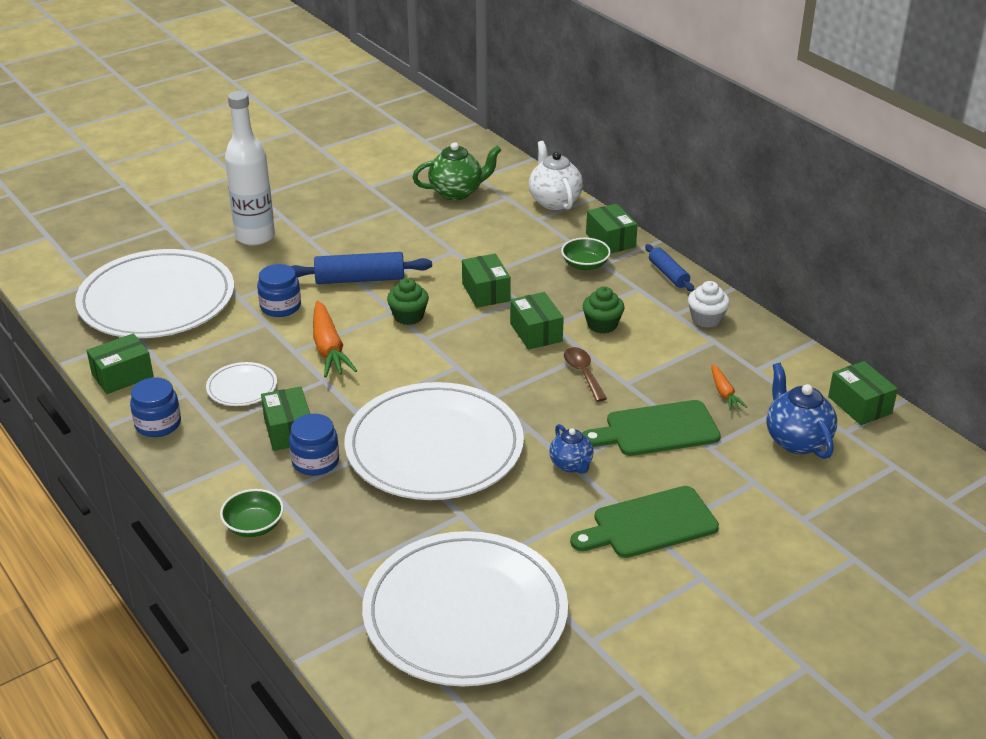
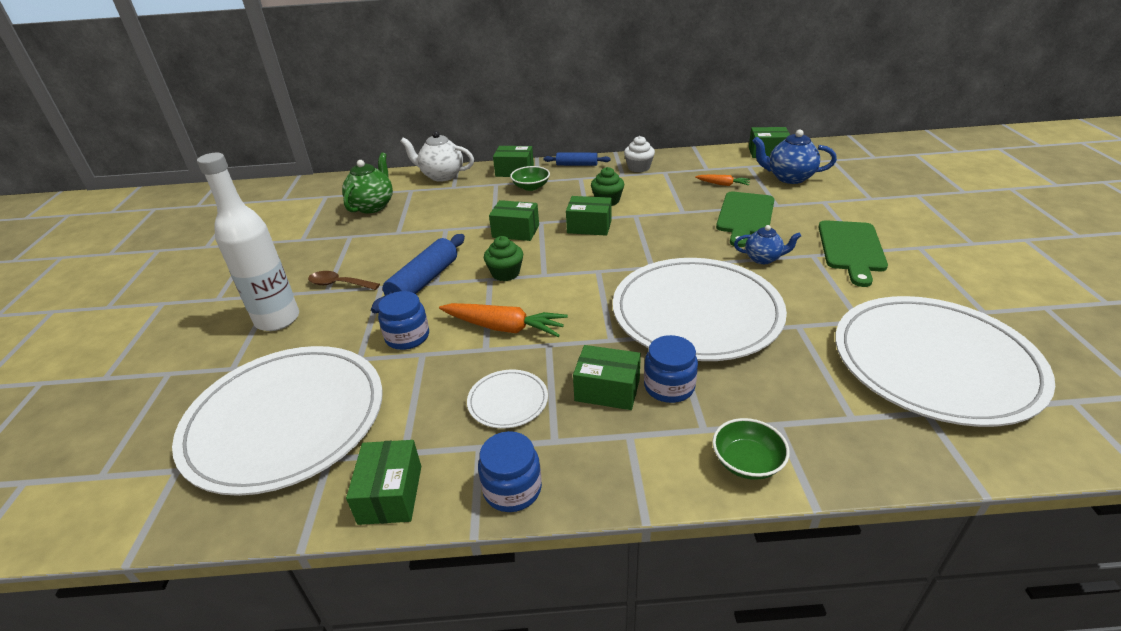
camera: 55 degrees left, 0 degrees up
(583, 373) = (657, 223): brown spoon -> brown spoon (339, 284)

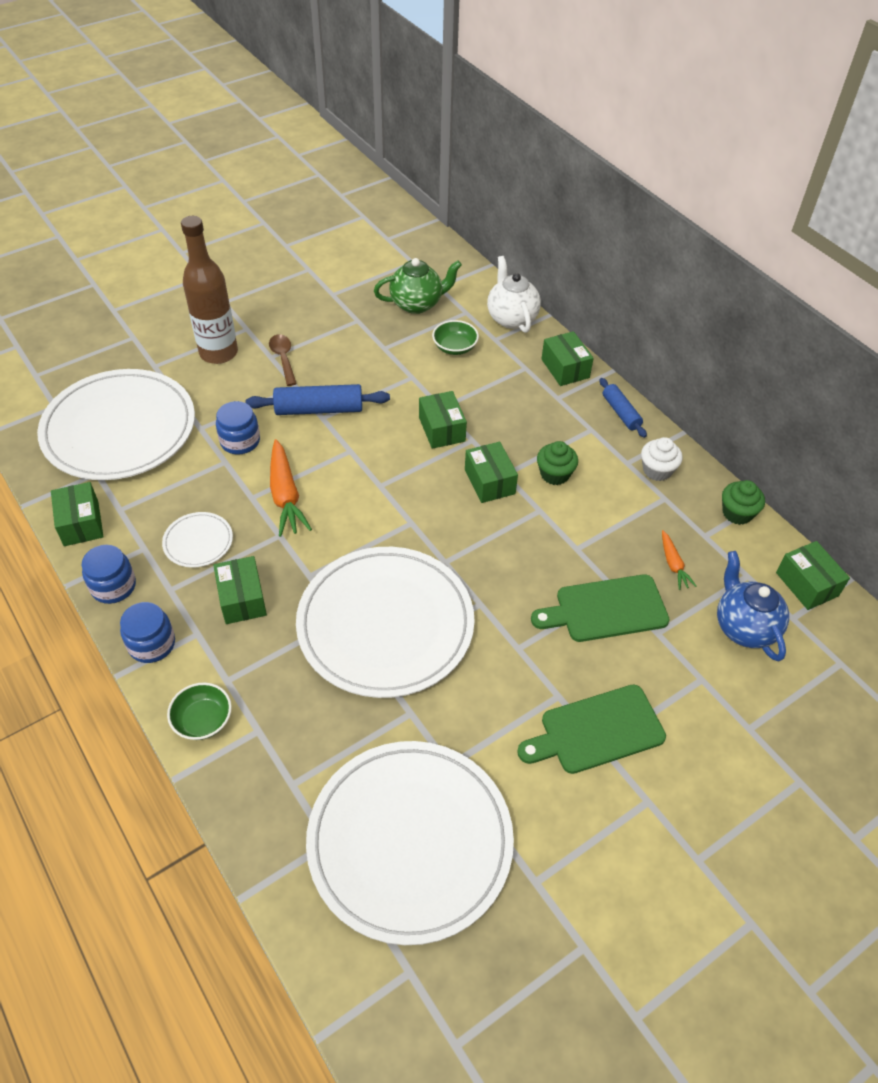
camera: 55 degrees right, 15 degrees up
(277, 320) = (218, 353): white bottle -> brown bottle
(390, 494) = (81, 523): green box -> green box turned 75 degrees counterclockwise
(505, 273) = (365, 457): green cupcake -> green cupcake (737, 513)
(531, 187) = (539, 398): green bowl -> green bowl (455, 347)
(669, 386) = (267, 639): blue jar -> blue jar (152, 644)
(763, 259) = (520, 652): blue teapot -> none

